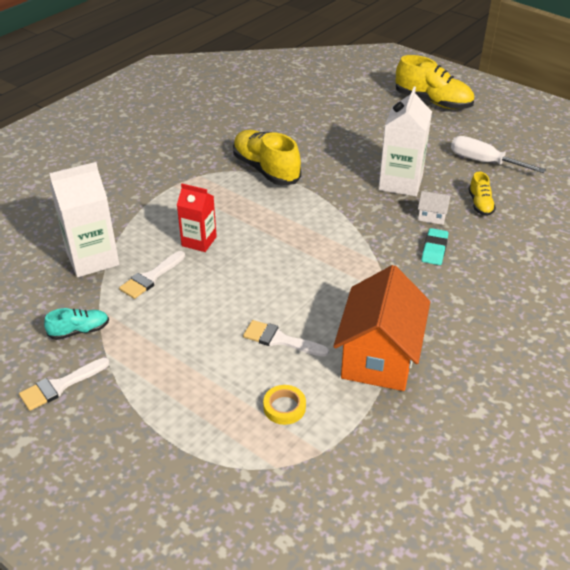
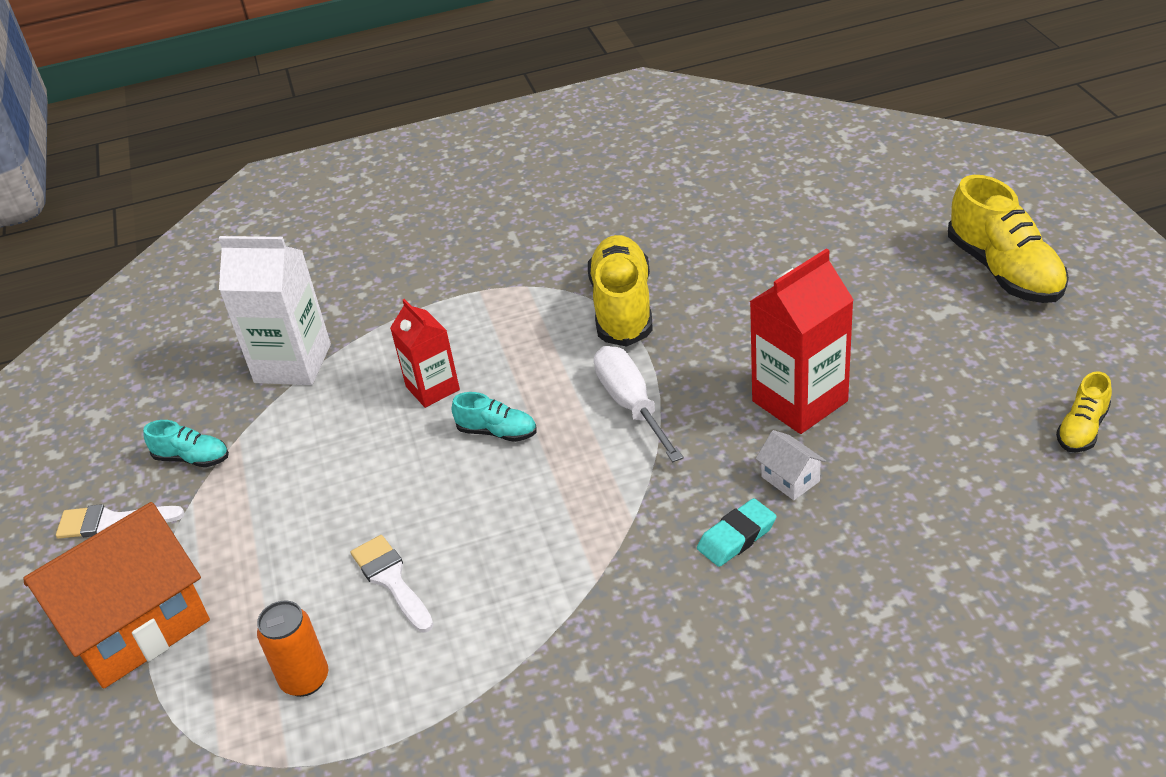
camera: 40 degrees right, 0 degrees up
(151, 277) = (330, 418): white brush -> none
(261, 249) = (497, 432): none -> turquoise shoe
(284, 407) = (305, 679): yellow tape -> orange can
(379, 357) = (487, 670): orange house -> orange house (137, 626)
(400, 183) = (799, 401): white carton -> red carton
(480, 204) = (892, 489): yellow shoe -> yellow shoe (1082, 429)
(483, 162) = (980, 414): white screwdriver -> white screwdriver (631, 404)

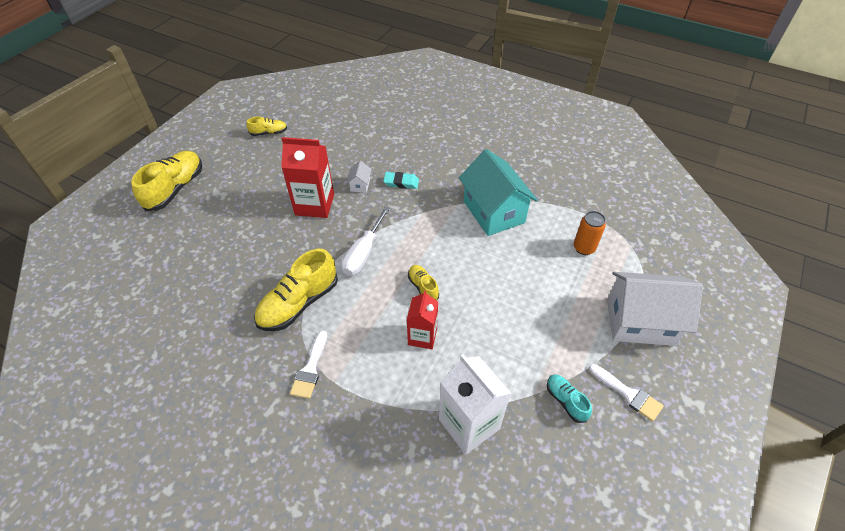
camera: 140 degrees left, 10 degrees up
(137, 626) = (640, 322): orange house -> white house
(391, 580) = (524, 259): white brush -> white brush (310, 369)
(497, 432) = (423, 287): turquoise shoe -> yellow shoe
(521, 617) = (493, 212): none -> turquoise house

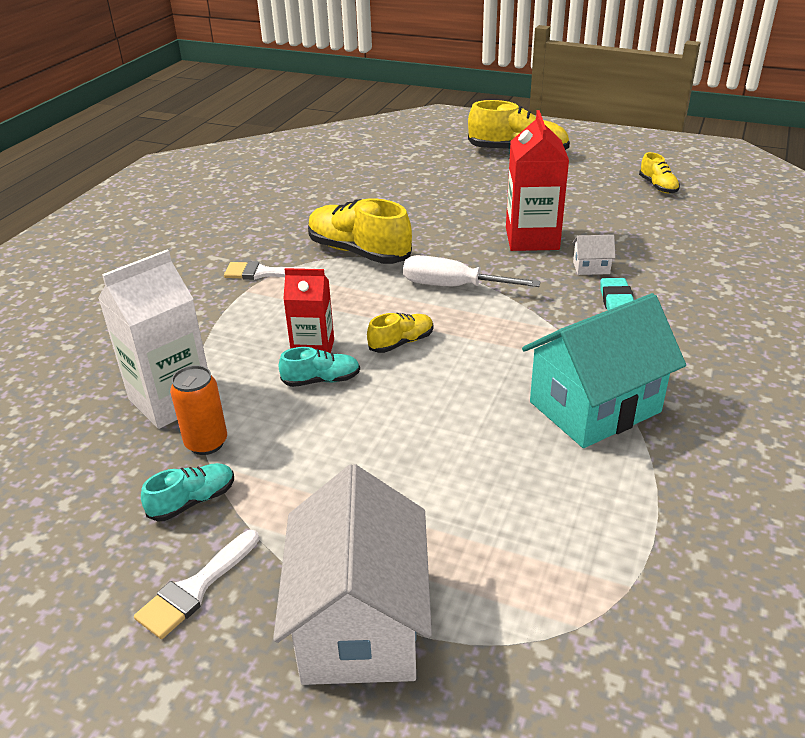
camera: 85 degrees right, 15 degrees down
(457, 332) = (321, 380): none -> turquoise shoe
(584, 248) = (544, 537): orange can -> orange can (206, 443)

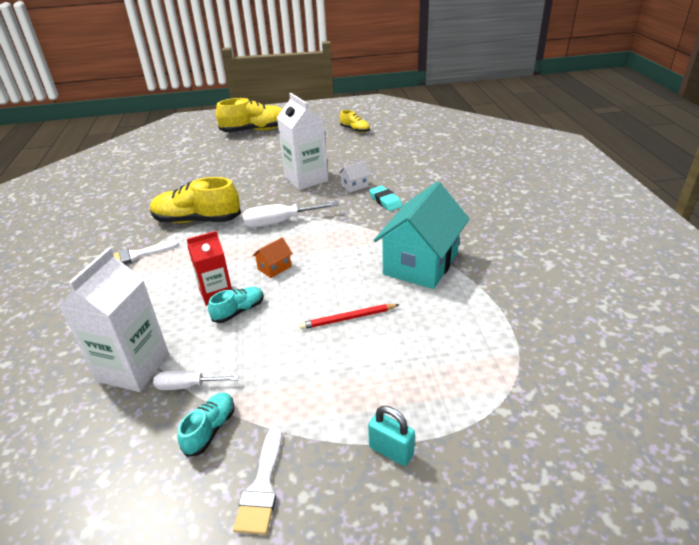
camera: 30 degrees left, 0 degrees up
(206, 443) = (187, 386): orange can -> white screwdriver
(359, 623) = (391, 451): white house -> turquoise padlock
(401, 343) = (274, 268): yellow shoe -> orange house
(439, 441) = (348, 318): none -> red pencil
(532, 238) = (306, 179): red carton -> white carton

